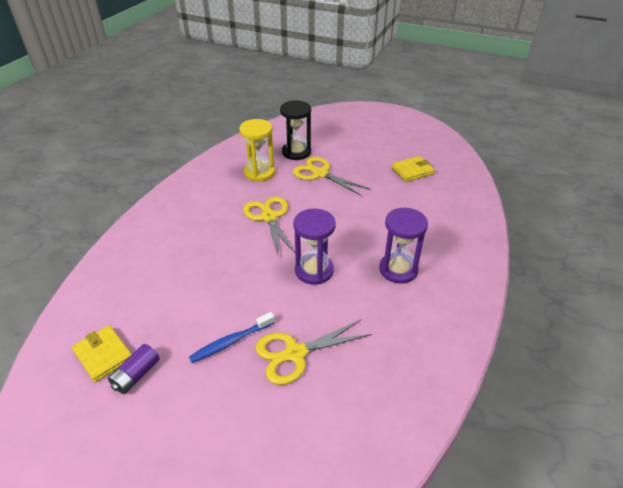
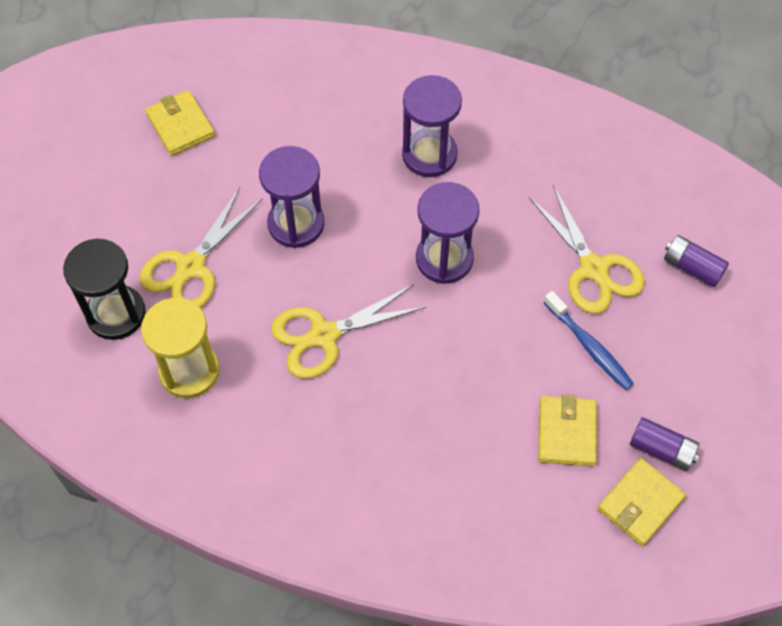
camera: 95 degrees left, 20 degrees up
(170, 320) = (567, 432): none -> yellow wallet
(287, 426) = (692, 267): none -> purple battery
(345, 209) = (296, 224): none -> purple hourglass

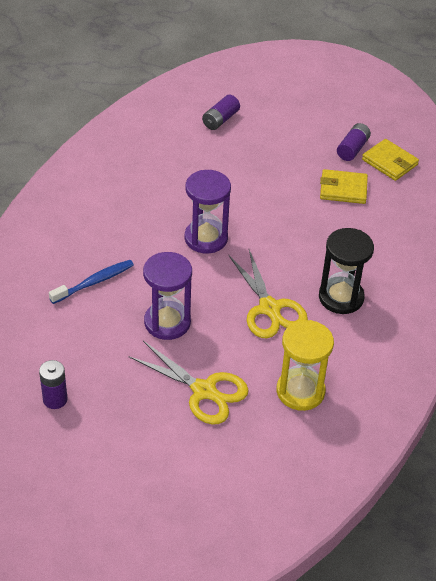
camera: 90 degrees left, 15 degrees down
(116, 314) = (247, 442): black hourglass -> black hourglass (341, 297)
(181, 125) = (55, 399): yellow wallet -> purple battery
(429, 154) = (110, 240): purple hourglass -> none
(589, 346) = (279, 172): blue toothbrush -> blue toothbrush (94, 282)
(594, 269) = (219, 164): yellow scissors -> none

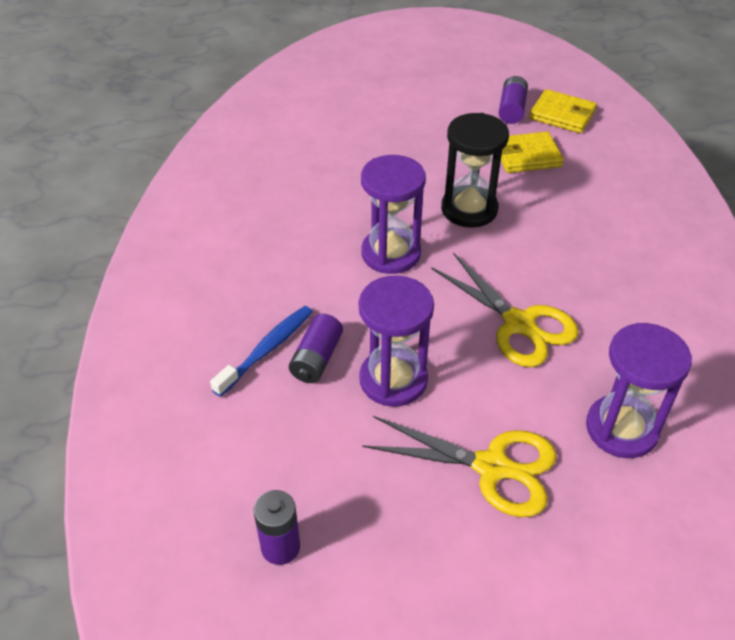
camera: 15 degrees left, 0 degrees up
(220, 120) = (340, 110): purple battery -> purple battery (316, 359)
(300, 391) = (621, 429): yellow hourglass -> purple hourglass
(341, 297) = (599, 286): black hourglass -> black hourglass (469, 209)

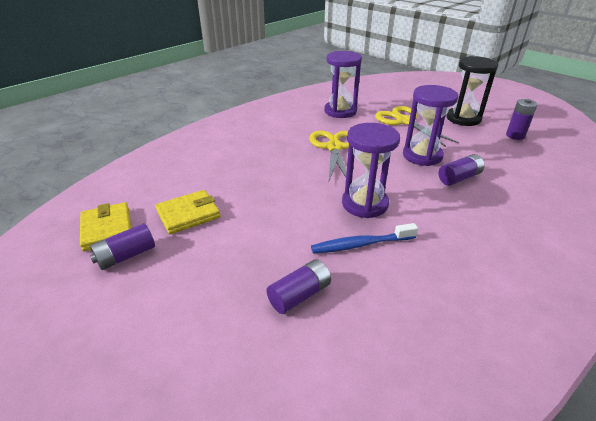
camera: 140 degrees left, 10 degrees down
(267, 349) = (488, 193): blue toothbrush -> blue toothbrush (360, 244)
(359, 150) = (299, 295): none -> purple battery
(469, 209) = (281, 203): black hourglass -> black hourglass (463, 118)
(527, 156) = (188, 214): yellow wallet -> yellow wallet turned 60 degrees counterclockwise

